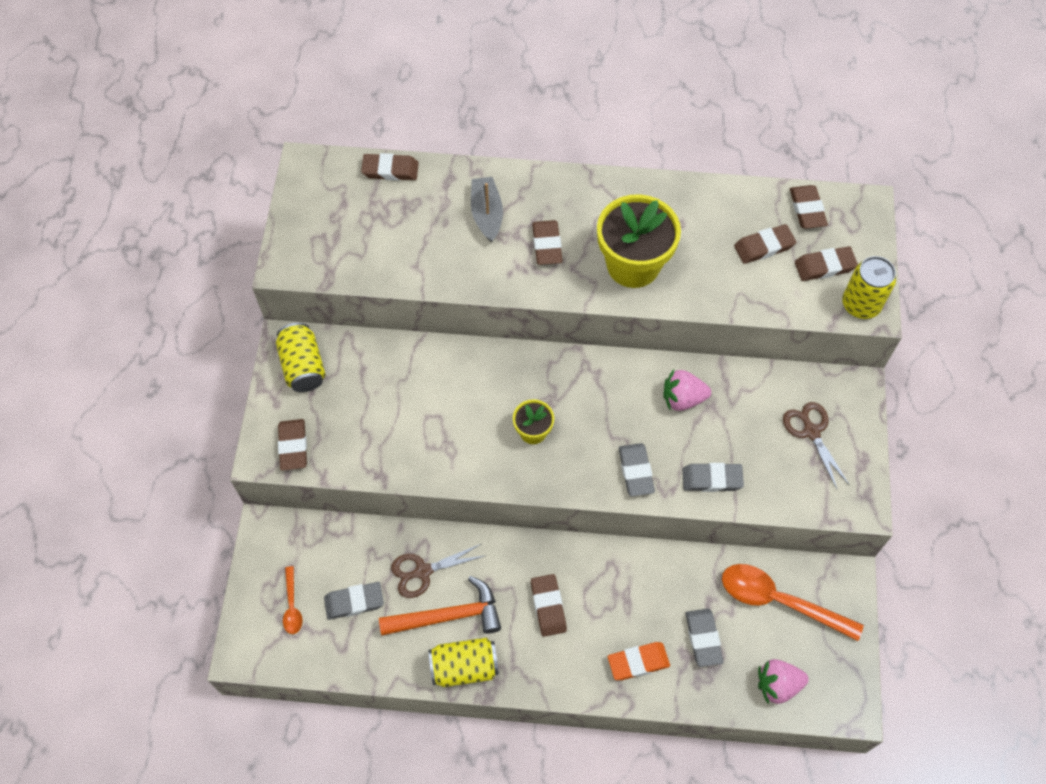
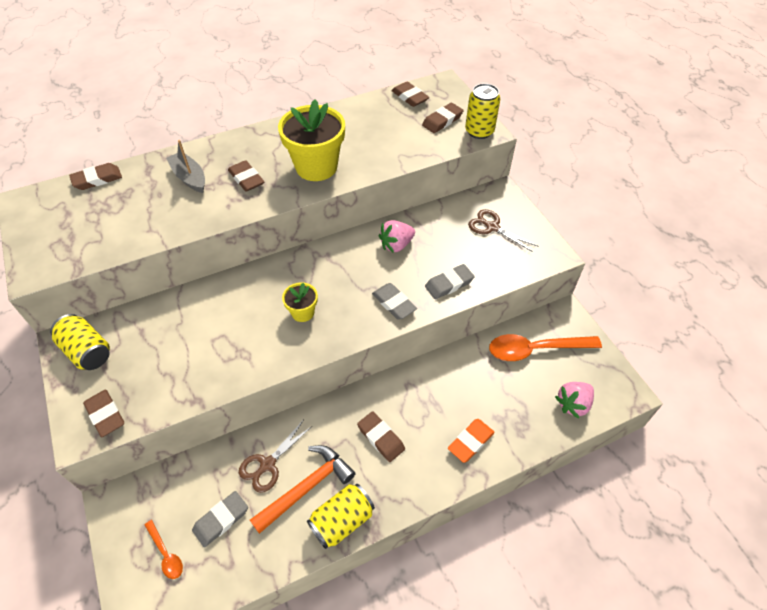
camera: 30 degrees left, 10 degrees down
(703, 638) = (503, 400): grey eraser -> none
(764, 247) = (397, 125): brown eraser -> none

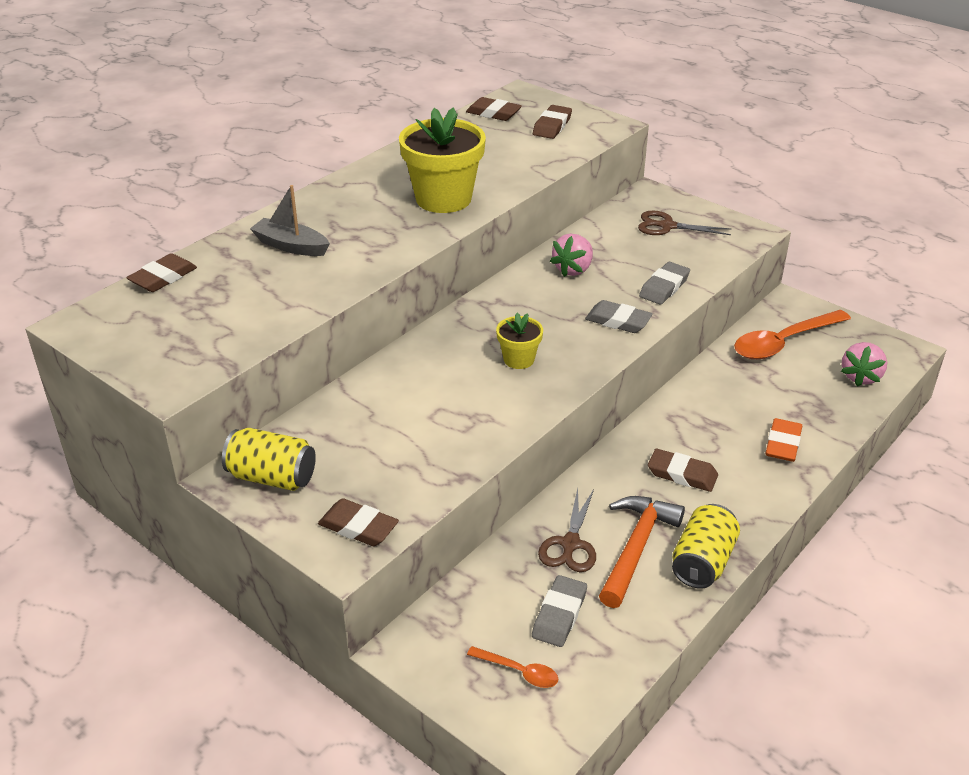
camera: 25 degrees left, 15 degrees down
(246, 179) = (367, 229): brown eraser -> none
(479, 131) = (602, 126): yellow can -> none

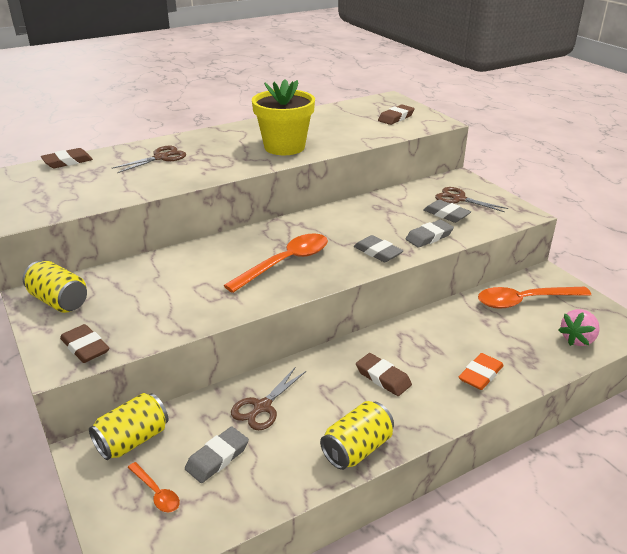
camera: 20 degrees right, 5 degrees down
(291, 246) = (161, 157): grey boat -> brown scissors
(448, 623) = (132, 440): none -> yellow can
(493, 113) = (361, 106): brown eraser -> none
(519, 359) = (285, 263): yellow flower pot -> orange spoon
(573, 269) = (369, 214): pink strawberry -> none
(636, 548) = (310, 423): orange hammer -> none
(665, 251) = (446, 214): none -> grey eraser

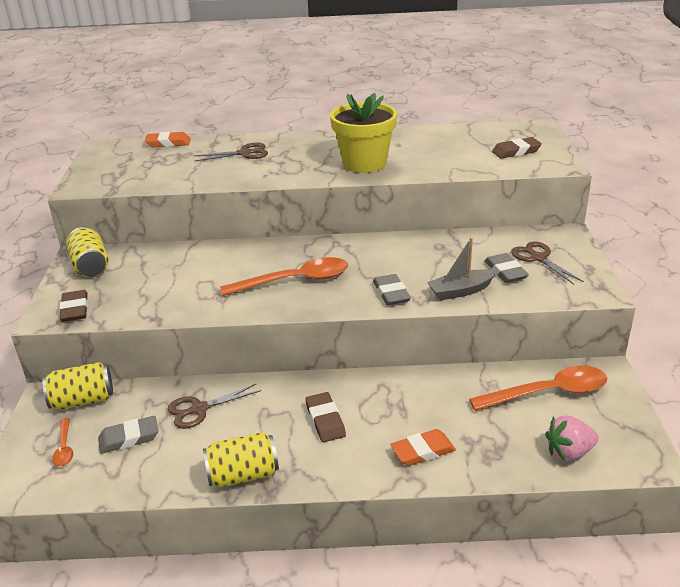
camera: 30 degrees right, 0 degrees up
(67, 162) = (168, 143): brown eraser -> orange eraser
(429, 237) = (460, 291): grey eraser -> grey boat
(524, 301) = (548, 392): orange spoon -> orange spoon turned 150 degrees clockwise

